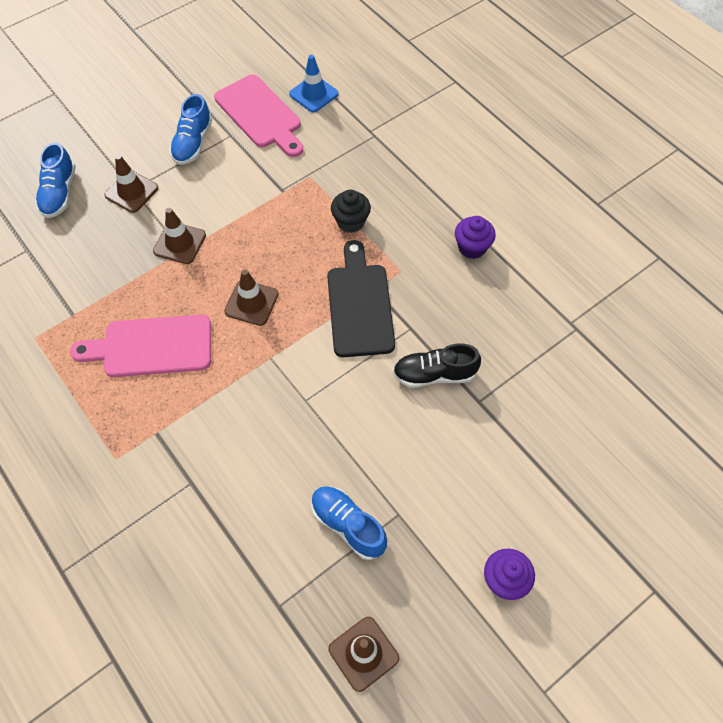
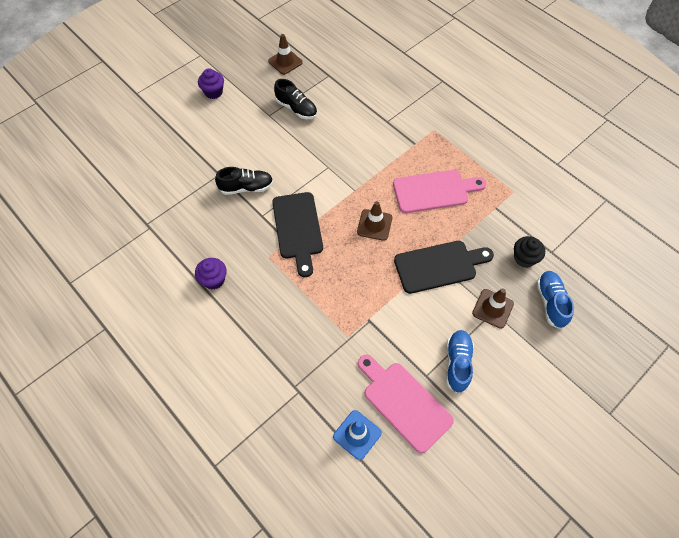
camera: 175 degrees right, 0 degrees up
(179, 243) = (439, 266): brown traffic cone -> black cutting board
(348, 525) = (296, 108): blue shoe -> black shoe
(351, 222) = (309, 295): black cupcake -> black cupcake (524, 258)

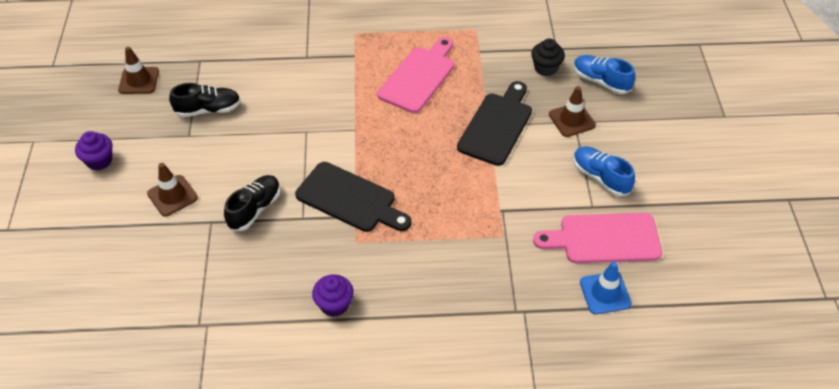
camera: 50 degrees left, 10 degrees down
(374, 225) = (408, 140): brown traffic cone -> brown traffic cone (172, 196)

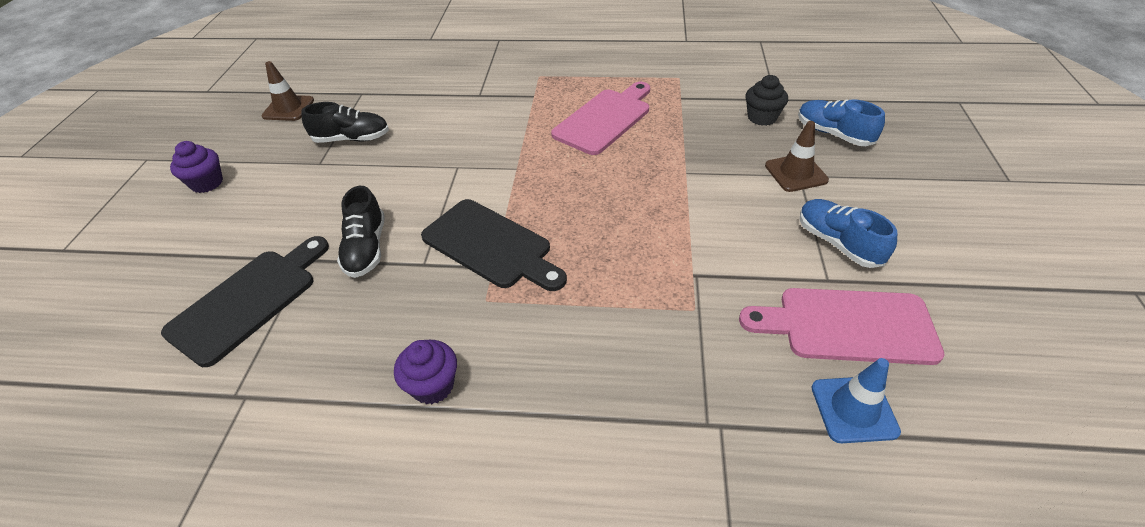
camera: 10 degrees right, 5 degrees down
(172, 196) = (272, 226): brown traffic cone -> none
(255, 209) = (366, 248): black shoe -> black shoe turned 135 degrees clockwise
(497, 126) = (696, 174): black cutting board -> black cutting board (249, 301)

